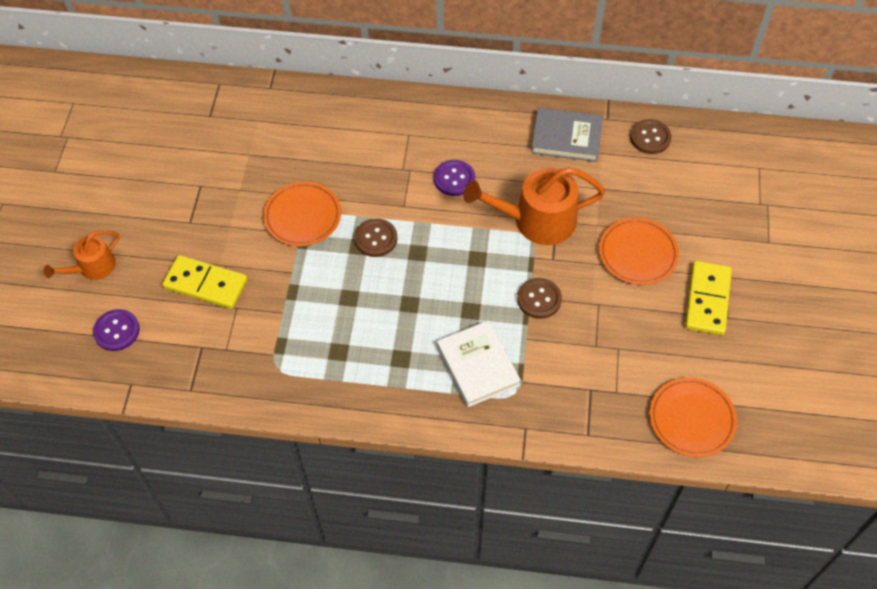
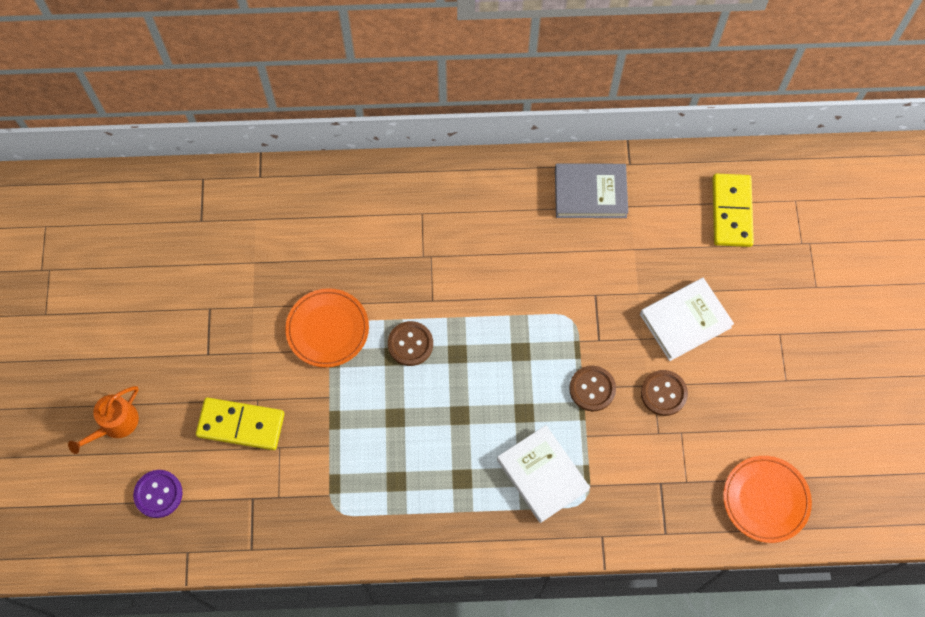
camera: 10 degrees left, 10 degrees up
(454, 179) = (480, 260): purple button -> none
(537, 220) = (575, 297): orange watering can -> none
(638, 254) = (685, 321): orange plate -> white book
(650, 137) = (678, 180): brown button -> brown button (663, 393)
(707, 300) = (763, 363): yellow domino -> yellow domino (731, 212)

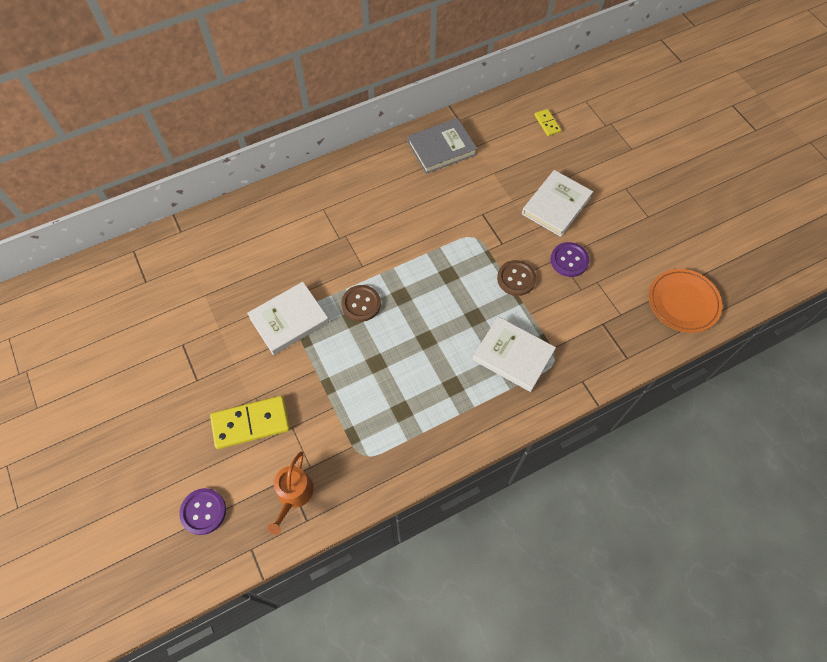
camera: 25 degrees left, 5 degrees down
(115, 424) = (138, 470): orange watering can -> orange watering can (293, 494)
(327, 329) = (289, 320): orange plate -> white book
(663, 393) = (569, 260): brown button -> purple button
(731, 212) = (547, 123): yellow domino -> yellow domino, size x0.51

